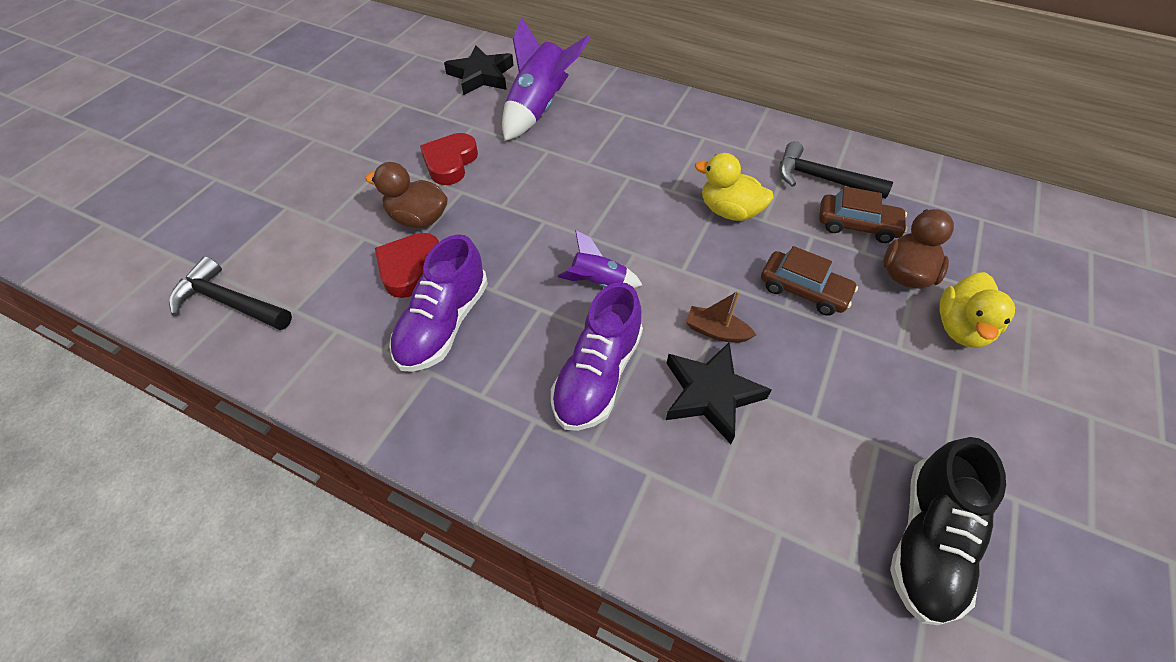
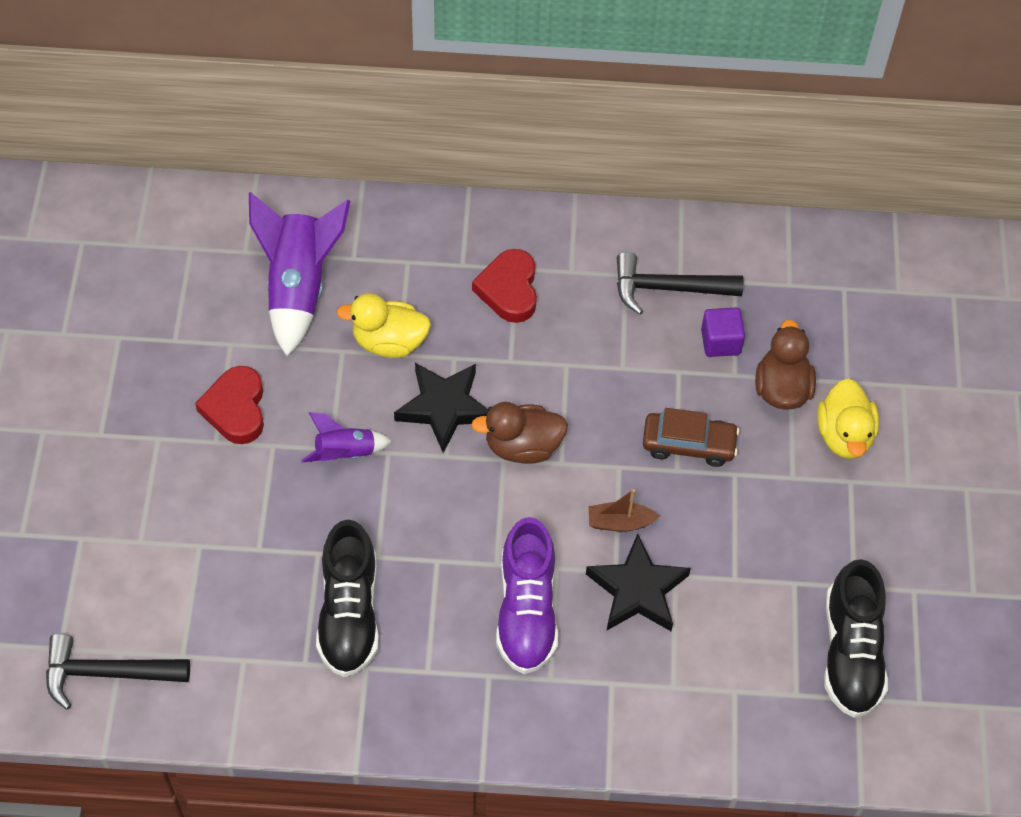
camera: 25 degrees left, 5 degrees up
(409, 268) = (274, 563): red heart -> red heart (509, 290)
(418, 219) = (245, 499): brown duck -> brown duck (522, 446)
(443, 324) = (349, 613): purple shoe -> black shoe
(481, 76) = (193, 255): black star -> black star (444, 408)
(598, 282) = (481, 509): purple rocket -> purple rocket (345, 453)
(729, 211) = (583, 369): yellow duck -> yellow duck (389, 342)
(857, 225) = (720, 342): brown car -> purple cube

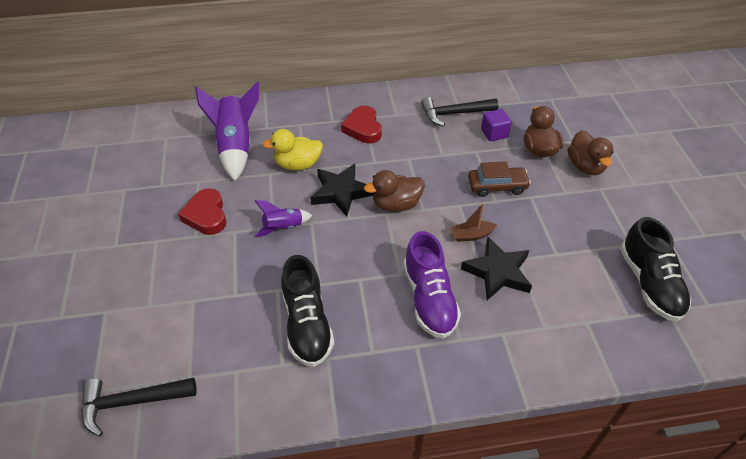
camera: 10 degrees left, 10 degrees down
(844, 435) = (585, 166): yellow duck -> brown duck

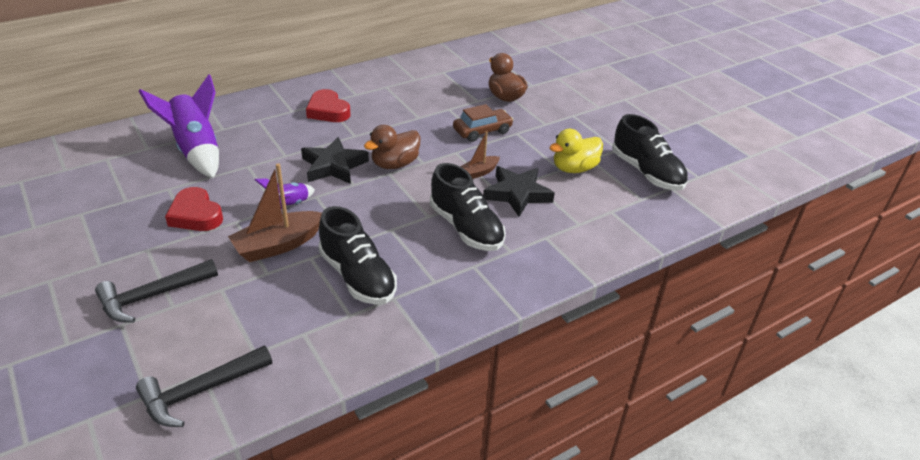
camera: 25 degrees left, 10 degrees down
(256, 267) = (278, 245): none -> brown boat
(298, 164) = (275, 152): yellow duck -> yellow duck (574, 168)
(429, 299) = (466, 228): purple shoe -> black shoe
(454, 114) = (412, 84): black hammer -> black hammer (153, 296)
(494, 133) = (458, 92): purple cube -> none
(585, 166) = (551, 102): brown duck -> none

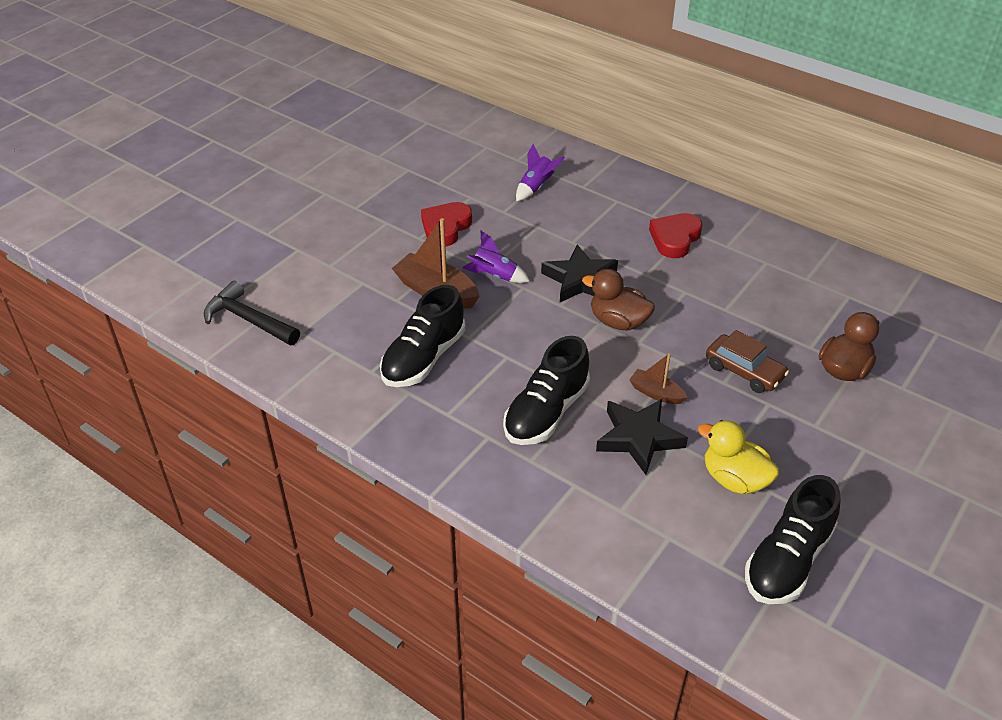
camera: 70 degrees right, 5 degrees up
(153, 296) = (335, 250): black hammer -> none
(196, 150) = (536, 187): purple rocket -> purple rocket, size x0.54

